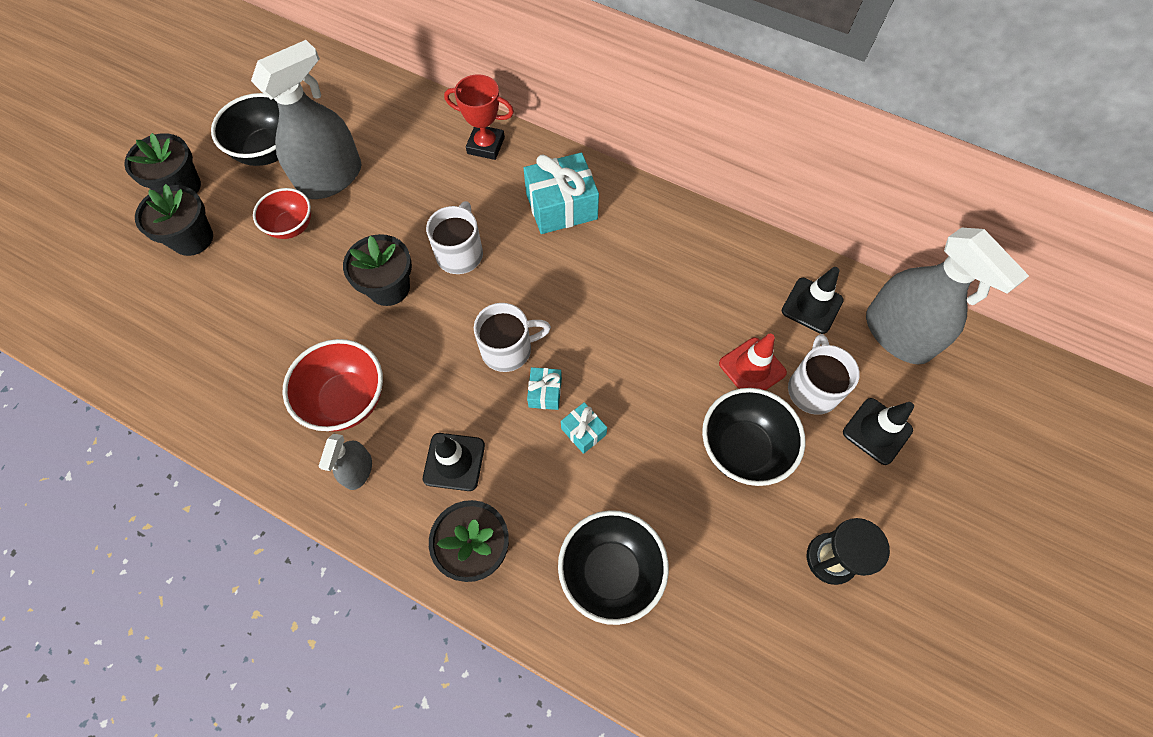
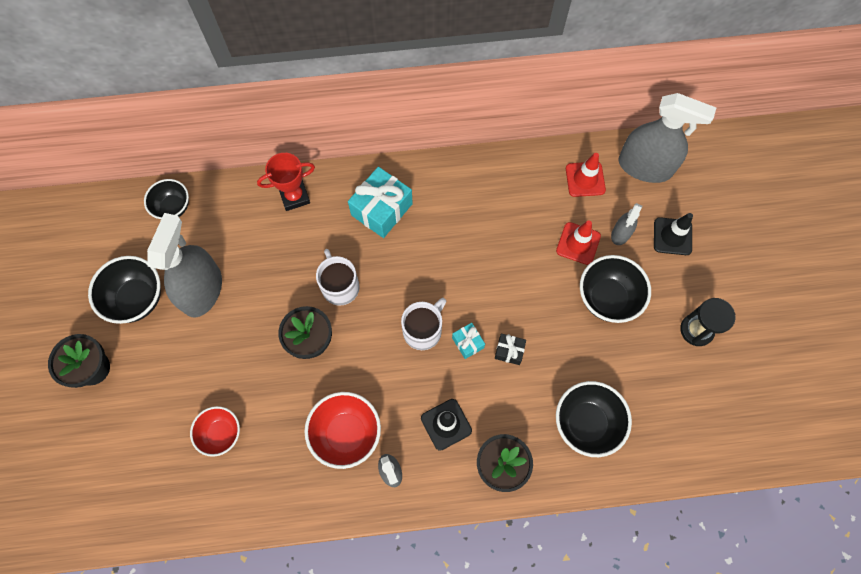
camera: 35 degrees left, 5 degrees up
(192, 238) = (138, 399): black flower pot -> none
(291, 226) = (205, 343): red bowl -> red bowl (221, 434)
(368, 92) = (173, 207): none -> black bowl
(583, 431) = (509, 351): turquoise gift -> black gift
(812, 306) = (585, 179): black traffic cone -> red traffic cone
(812, 388) = (621, 233): white mug -> grey spray bottle

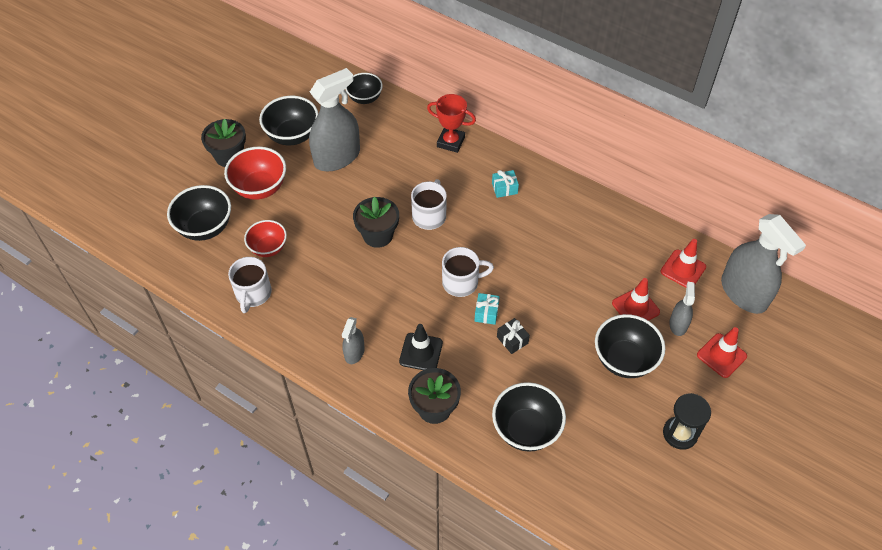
camera: 40 degrees right, 15 degrees down
(139, 461) = (205, 227): none -> black bowl
(249, 491) = (253, 294): none -> white mug
(346, 434) = (347, 307): red bowl -> red bowl (260, 188)
(381, 209) = (504, 188): turquoise gift -> turquoise gift, size x0.50
(621, 233) = (678, 324): grey spray bottle -> grey spray bottle turned 120 degrees clockwise
(672, 236) = (721, 355): black traffic cone -> red traffic cone

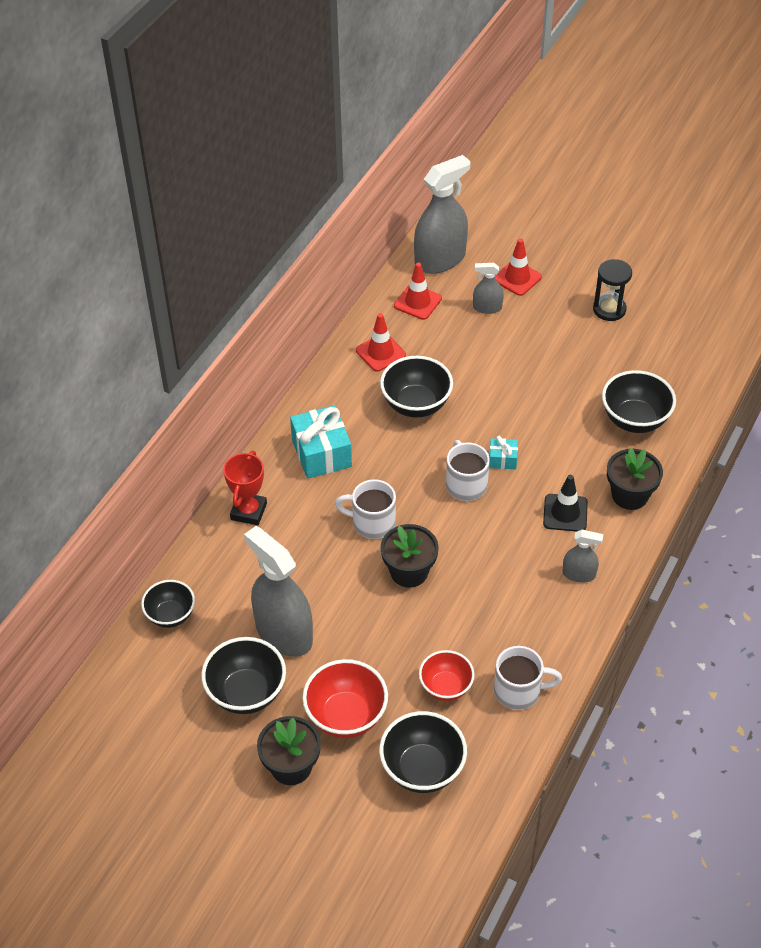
camera: 95 degrees left, 5 degrees down
(504, 188) = (321, 453): turquoise gift -> turquoise gift, size x1.99
(512, 340) = (533, 436): black gift -> none
(624, 360) = (537, 347): black bowl -> black bowl (416, 405)
(635, 307) = (473, 339): red traffic cone -> red traffic cone (380, 353)

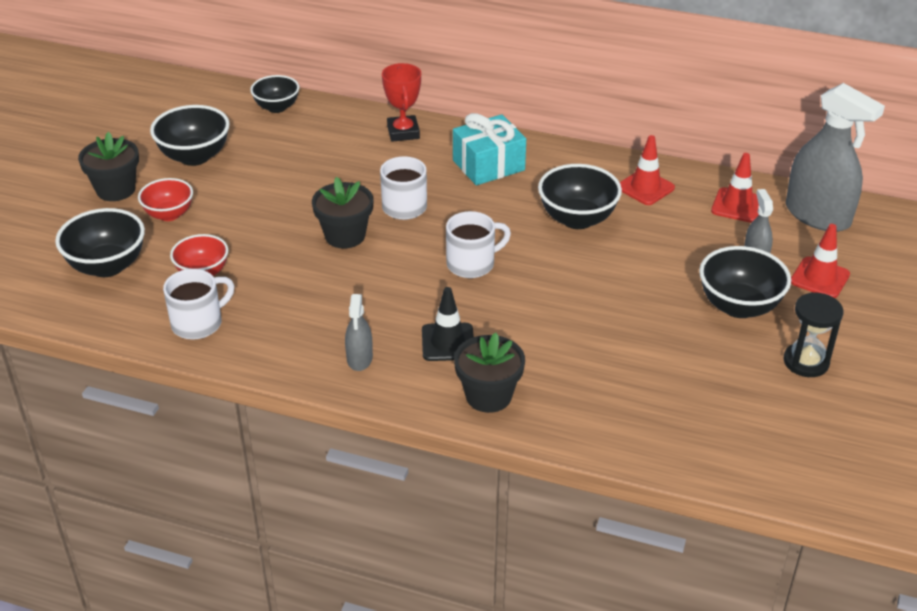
camera: 80 degrees right, 10 degrees down
(249, 511) = (403, 132): red trophy -> red trophy turned 75 degrees clockwise
(284, 633) = (262, 169): grey spray bottle -> none
(346, 716) = (169, 214): red bowl -> red bowl, size x0.66
(502, 459) = (516, 288): turquoise gift -> none
(519, 691) = (198, 323): white mug -> white mug turned 120 degrees counterclockwise
(634, 420) = (615, 395): black bowl -> black bowl (739, 306)

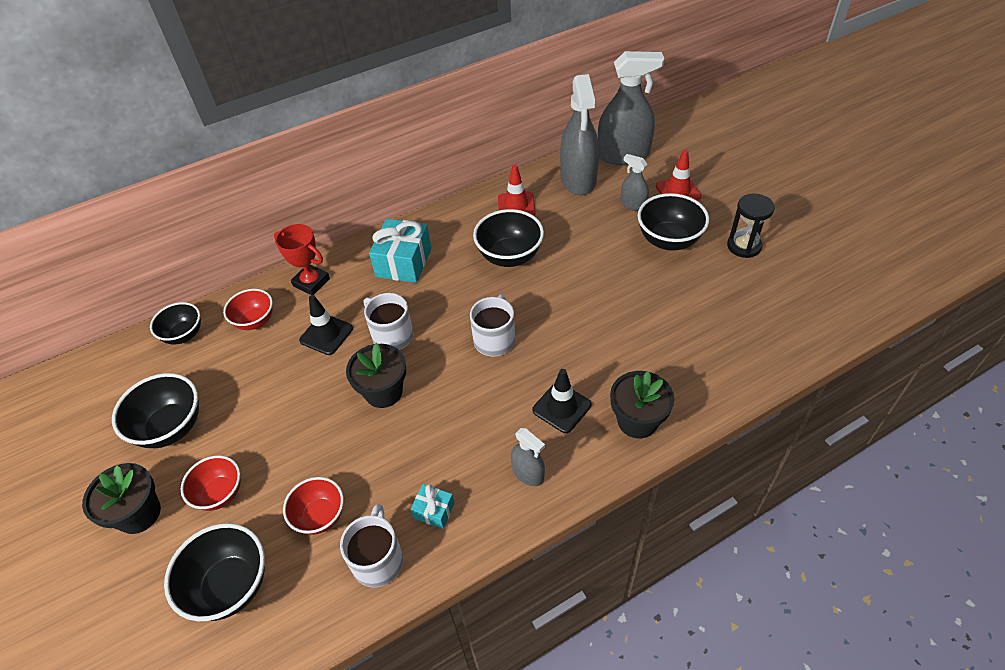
camera: 45 degrees left, 10 degrees up
(269, 327) = (434, 511): none -> turquoise gift
(331, 131) = (255, 321): none -> red bowl
(362, 173) = (326, 334): none -> black traffic cone
(737, 205) = (578, 179): red traffic cone -> grey spray bottle

